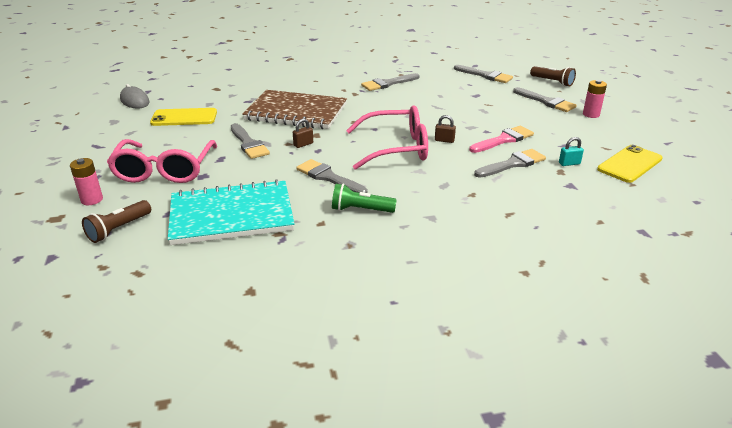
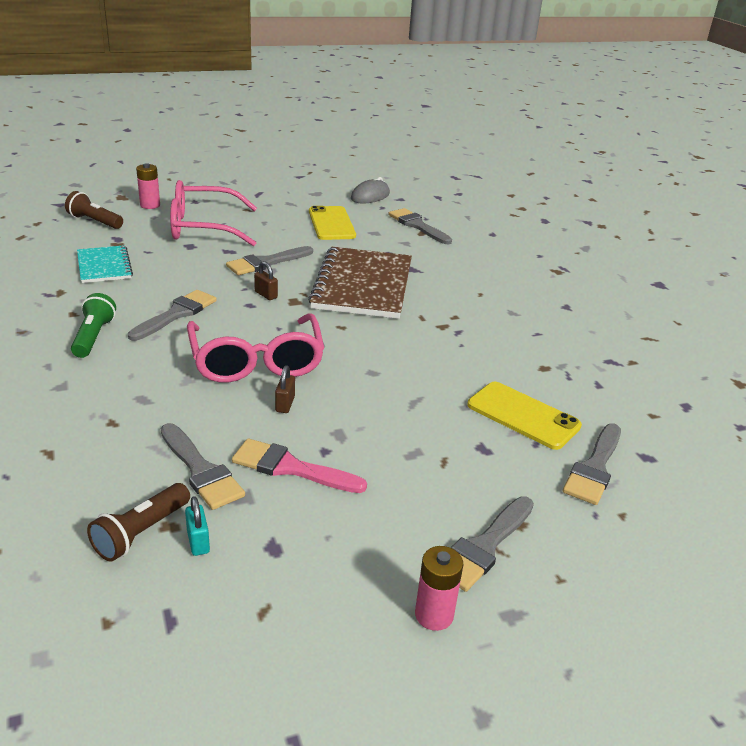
camera: 80 degrees right, 0 degrees up
(231, 215) = (104, 266): turquoise notebook -> turquoise notebook, size x0.55
(388, 83) = (496, 354): grey brush -> grey brush (417, 226)
(503, 140) = (291, 468): pink brush -> pink brush turned 150 degrees clockwise
(552, 82) = (610, 573): brown flashlight -> brown flashlight (141, 533)
(629, 164) = (189, 636): yellow phone -> yellow phone (523, 415)

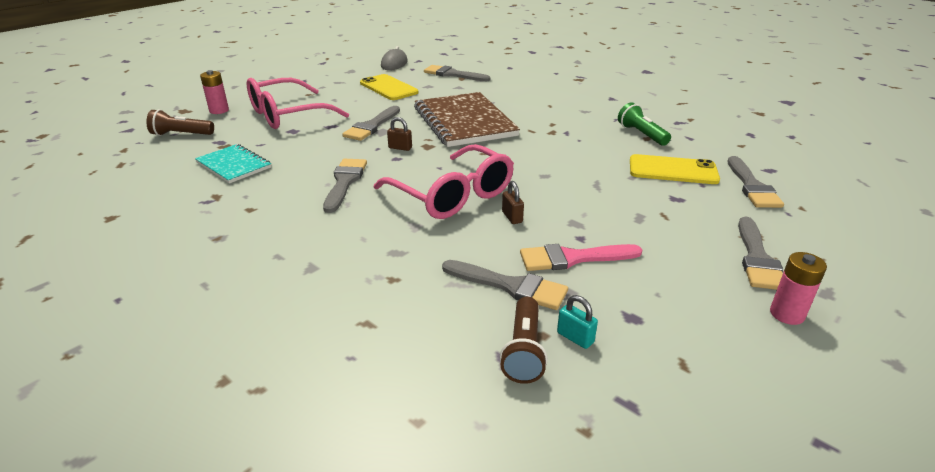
camera: 25 degrees left, 0 degrees up
(93, 337) = (292, 220): green flashlight -> green flashlight (641, 134)

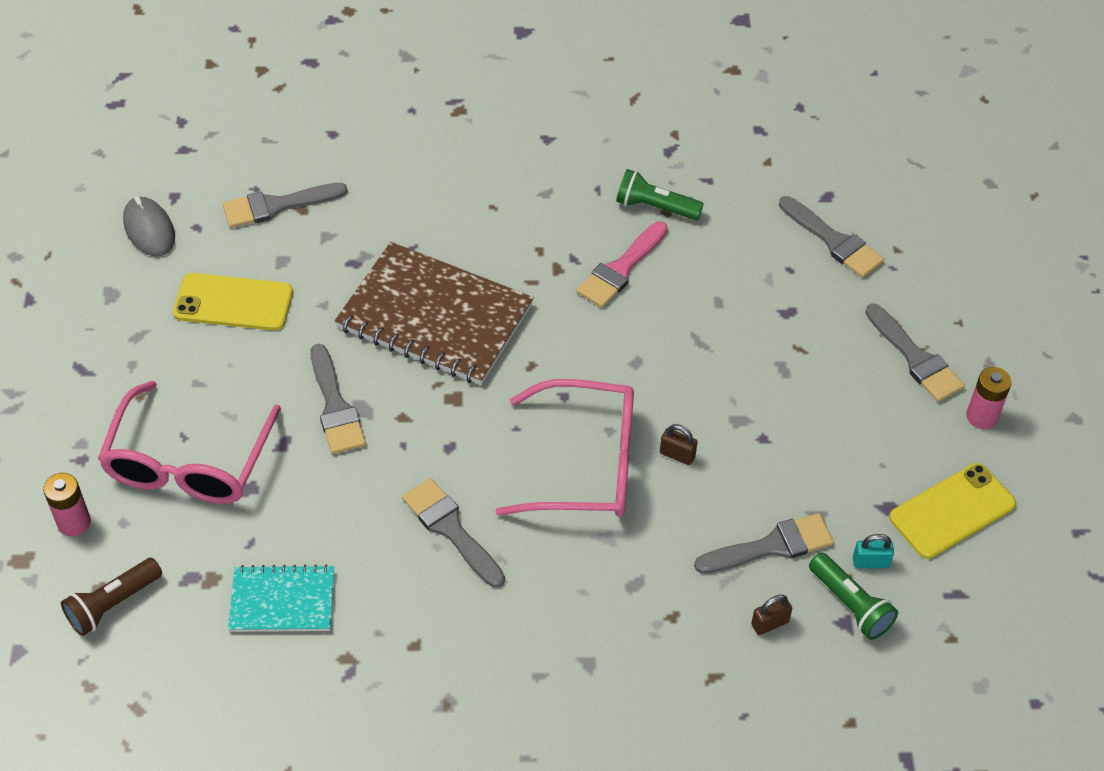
camera: 45 degrees left, 20 degrees up
(400, 148) = (428, 425): brown padlock -> brown padlock (769, 623)
(524, 351) = (850, 604): brown flashlight -> green flashlight
(573, 258) = (783, 471): pink brush -> pink brush (621, 269)
(673, 170) = (744, 261): yellow phone -> yellow phone (952, 511)

